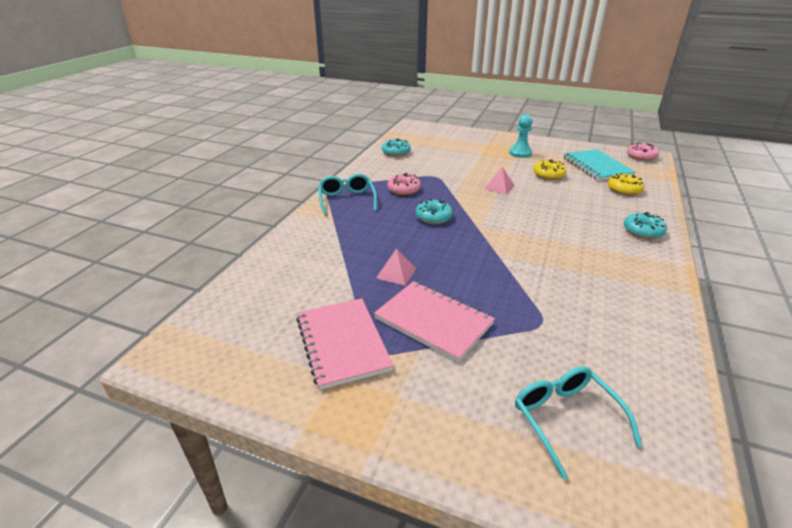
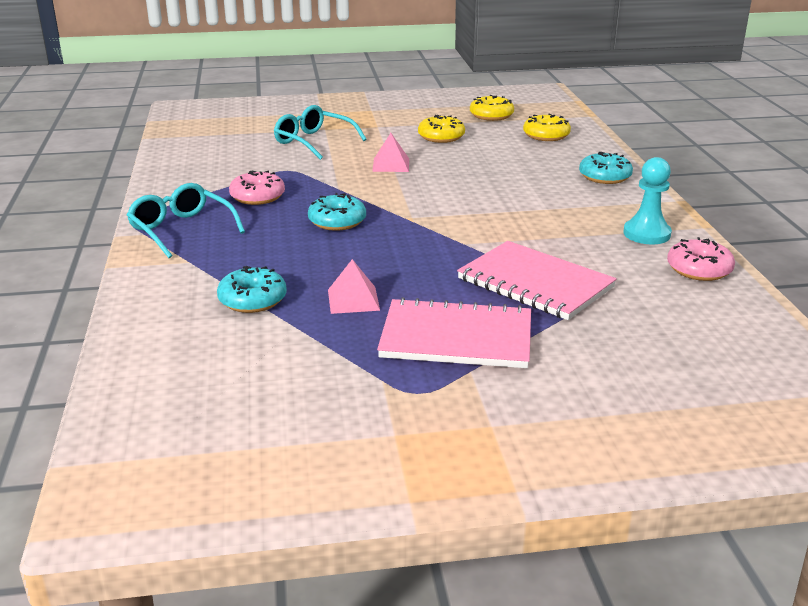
camera: 30 degrees left, 5 degrees down
(342, 343) = (364, 398): pink notebook -> pink notebook (535, 283)
(396, 152) = (192, 150): turquoise donut -> turquoise donut (252, 300)
(520, 153) = (379, 117): turquoise pawn -> turquoise pawn (646, 234)
(565, 418) = (685, 380): turquoise glasses -> turquoise glasses (313, 142)
(596, 166) = (491, 115): turquoise notebook -> yellow donut
(641, 156) = (533, 93): pink donut -> pink donut (699, 269)

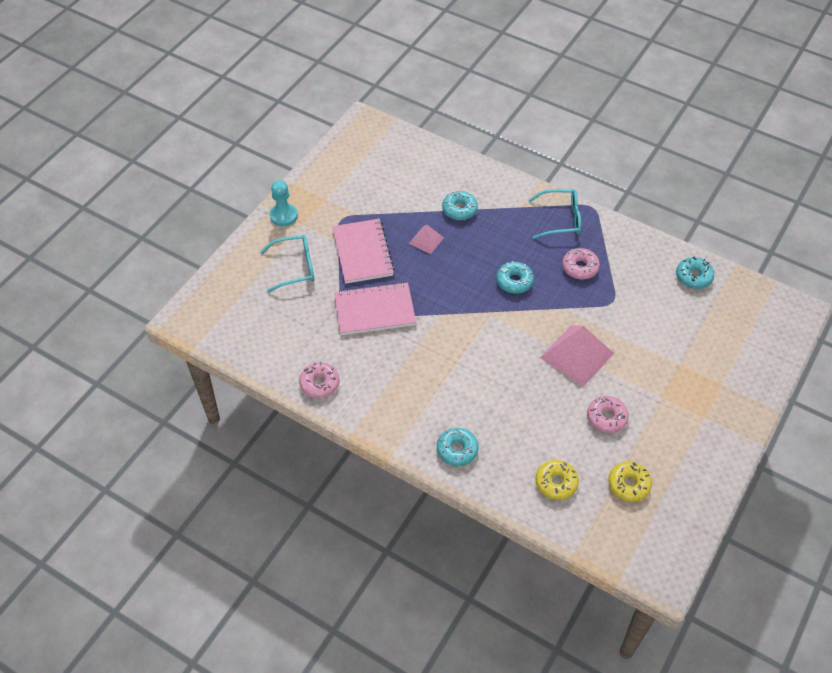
camera: 130 degrees right, 25 degrees up
(192, 148) = (693, 277): none -> turquoise donut
(313, 142) = (656, 342): turquoise glasses -> turquoise glasses (295, 267)
(391, 165) = (577, 355): pink pyramid -> pink pyramid, size x1.91
(441, 137) = (606, 417): yellow donut -> pink donut
(456, 338) = (362, 252): pink notebook -> pink notebook turned 60 degrees counterclockwise
(646, 234) = (371, 398): turquoise pawn -> turquoise pawn (283, 216)

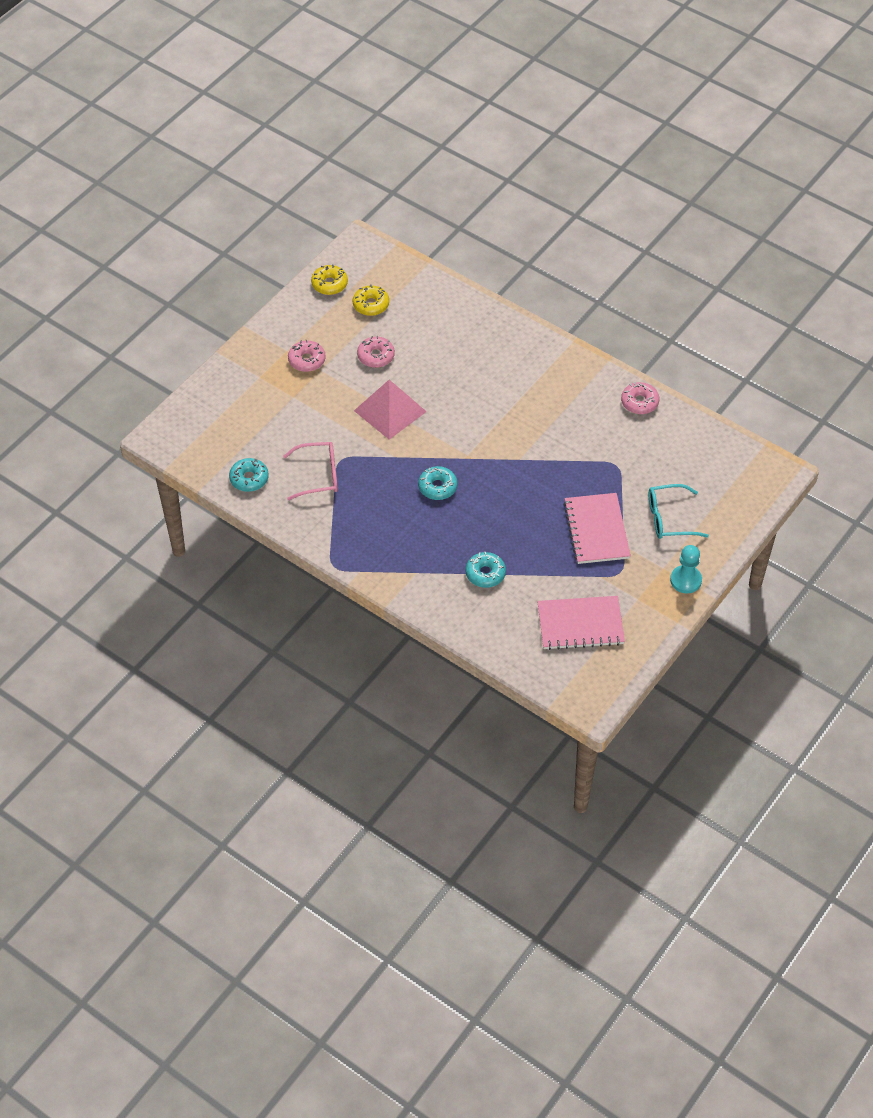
camera: 175 degrees left, 0 degrees up
(374, 310) = (585, 467): pink notebook -> pink notebook (580, 624)
(426, 240) = (526, 539): pink pyramid -> none
(457, 450) = (515, 340): turquoise donut -> none
(556, 483) = (433, 310): yellow donut -> yellow donut (329, 284)
(561, 219) = (373, 554): turquoise glasses -> none
(580, 267) = (365, 497): pink donut -> pink donut (307, 360)
(629, 284) = (319, 475): none -> pink glasses

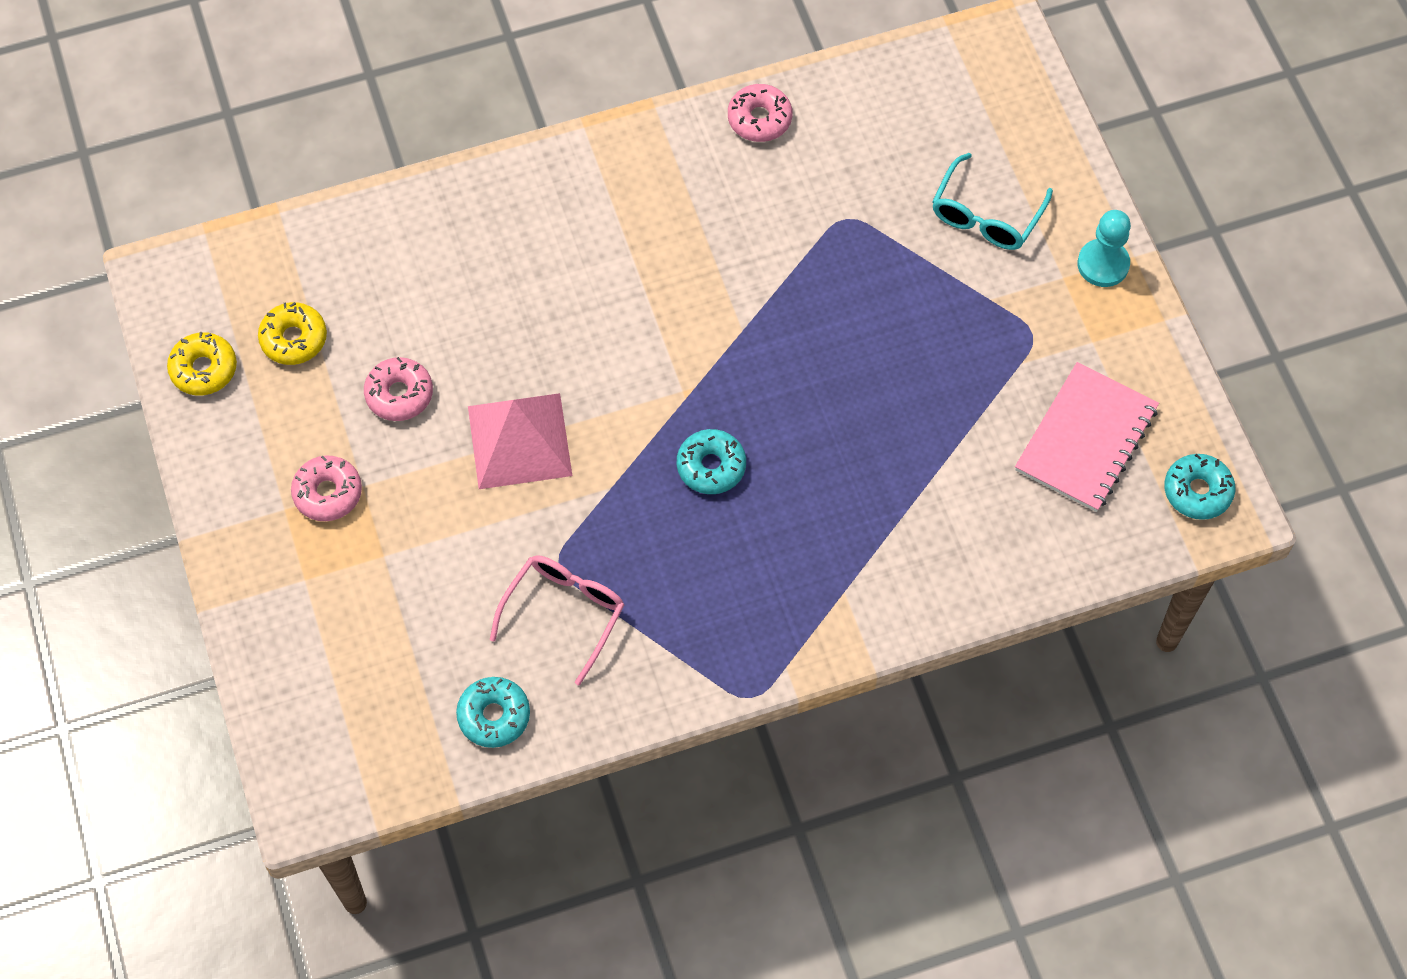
camera: 55 degrees left, 10 degrees up
(485, 573) = (912, 503): turquoise donut -> turquoise donut (1197, 491)
(596, 530) = (940, 315): pink notebook -> none

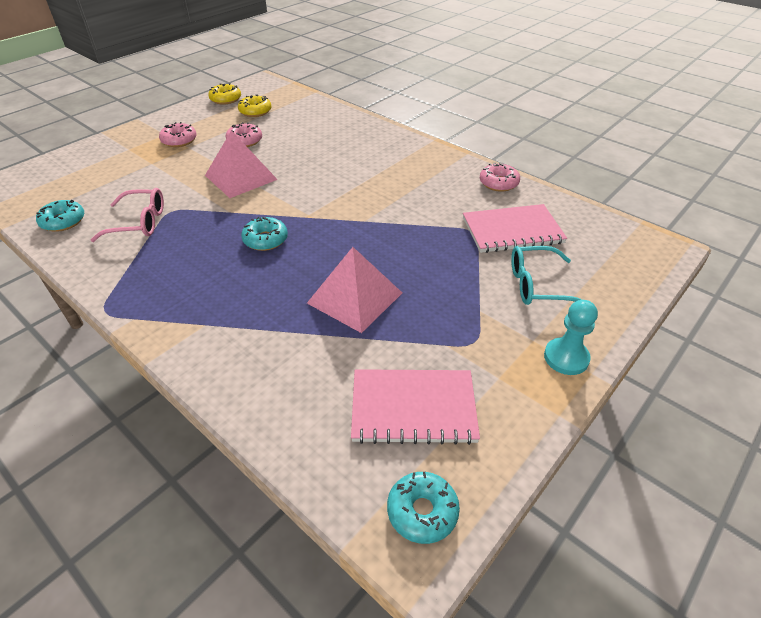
camera: 60 degrees right, 20 degrees down
(873, 173) = (512, 231): none -> pink notebook
(892, 414) = (355, 297): none -> pink pyramid

